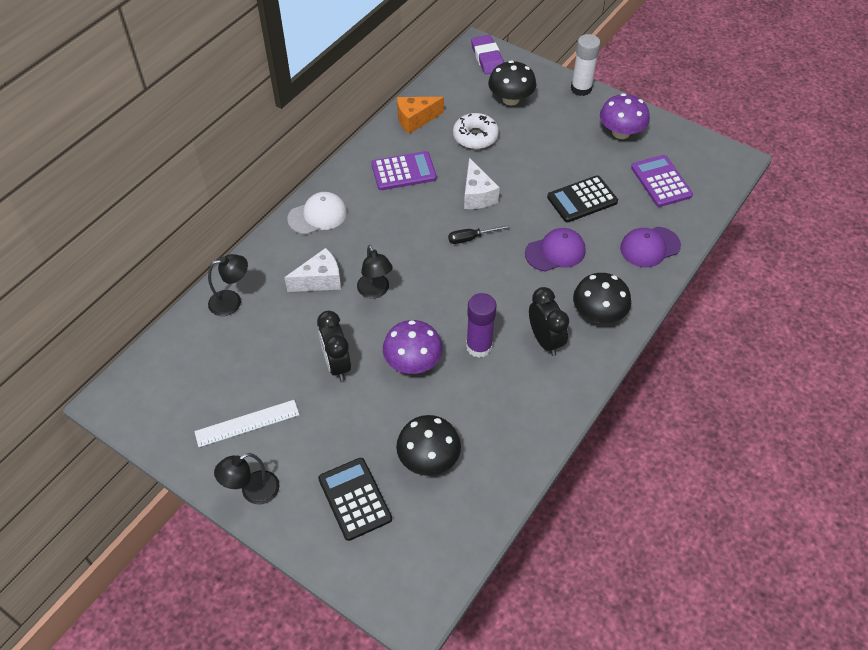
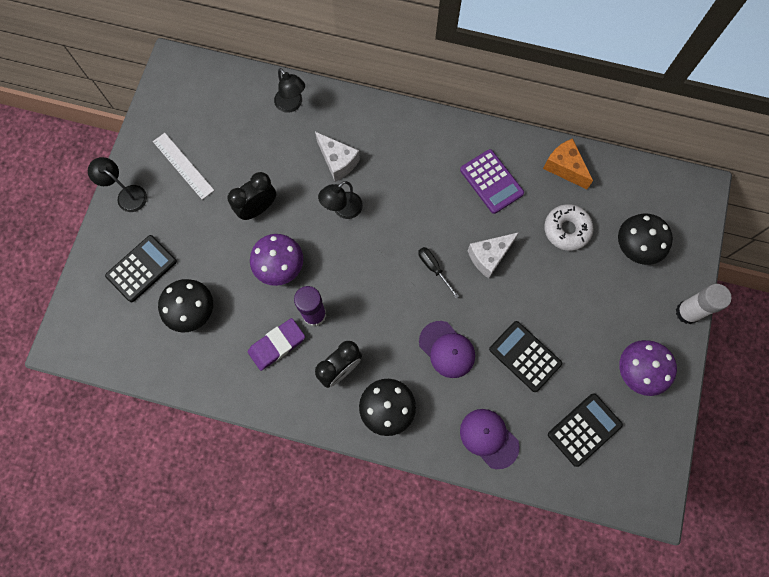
camera: 70 degrees right, 20 degrees up
(317, 215) = (408, 131): white cap -> none
(487, 58) = (688, 204): purple eraser -> purple eraser (277, 345)
(661, 181) = (584, 429): purple calculator -> black calculator

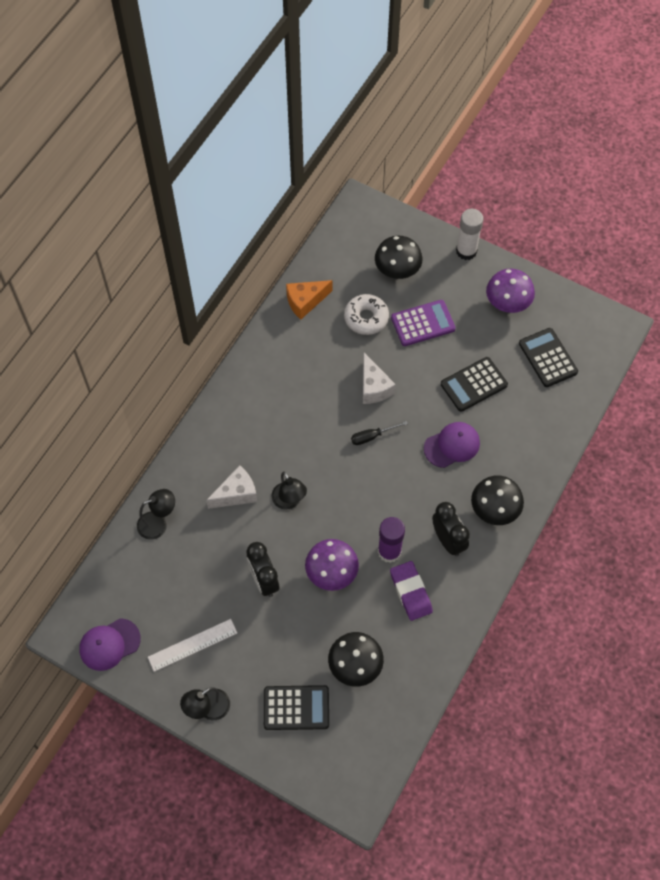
camera: 75 degrees left, 10 degrees down
(141, 269) = (296, 708): black calculator -> black calculator turned 120 degrees clockwise
(489, 438) = (539, 433): purple cap -> purple cap (109, 644)
(491, 182) = (300, 365): purple calculator -> purple calculator (423, 323)

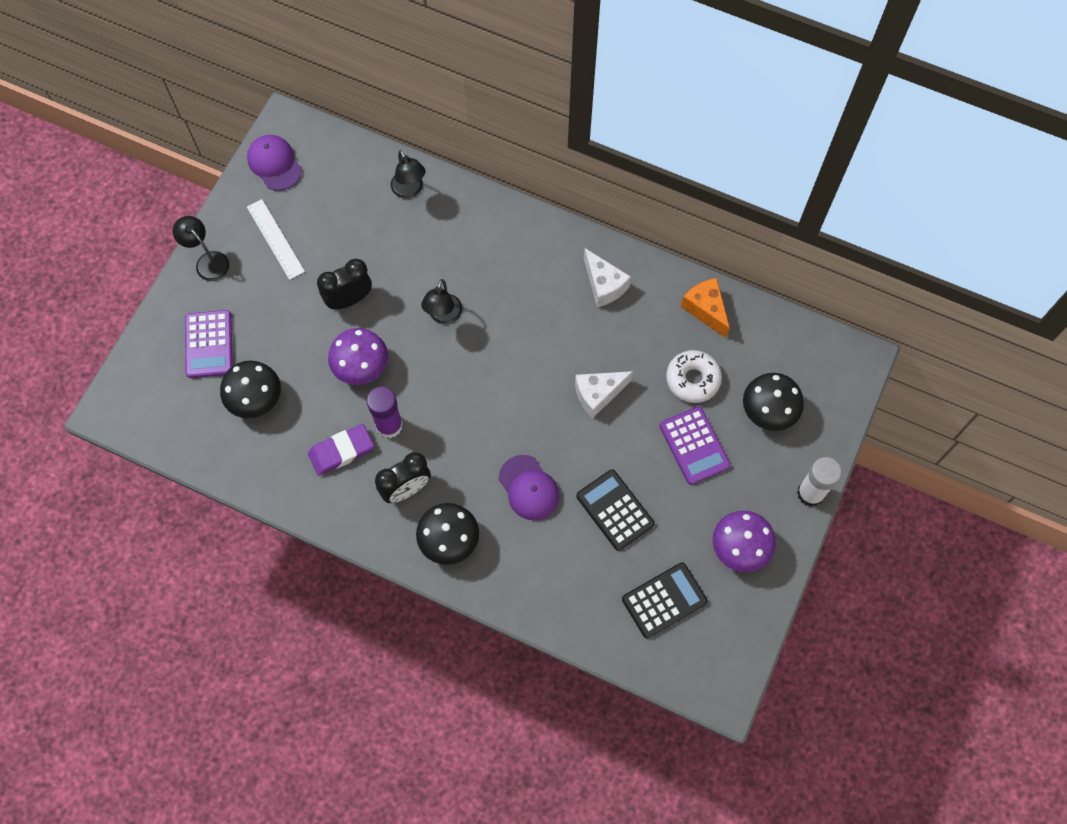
camera: 85 degrees right, 5 degrees up
(236, 494) = (449, 262): white cheese -> white cheese (604, 285)
(289, 501) = (443, 316): black lamp -> black lamp turned 45 degrees counterclockwise
(296, 708) = (209, 344): black calculator -> purple calculator
(372, 436) = (532, 397): black screwdriver -> none

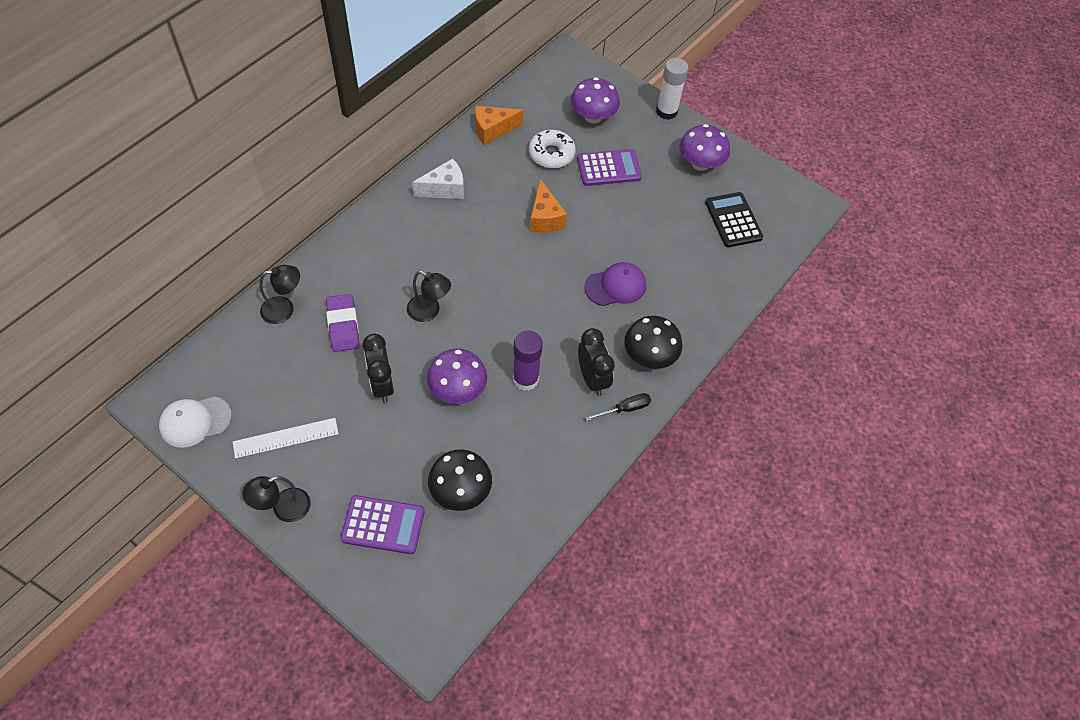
camera: 80 degrees left, 10 degrees down
(274, 164) = (195, 421): purple cap -> white cap
(341, 451) = (540, 424): purple eraser -> purple eraser (343, 325)
(379, 528) = (625, 409): none -> black screwdriver
(598, 394) = (545, 218): white cheese -> orange cheese
(615, 510) = (650, 232): black calculator -> none
(768, 411) = (593, 117): black mushroom -> purple mushroom

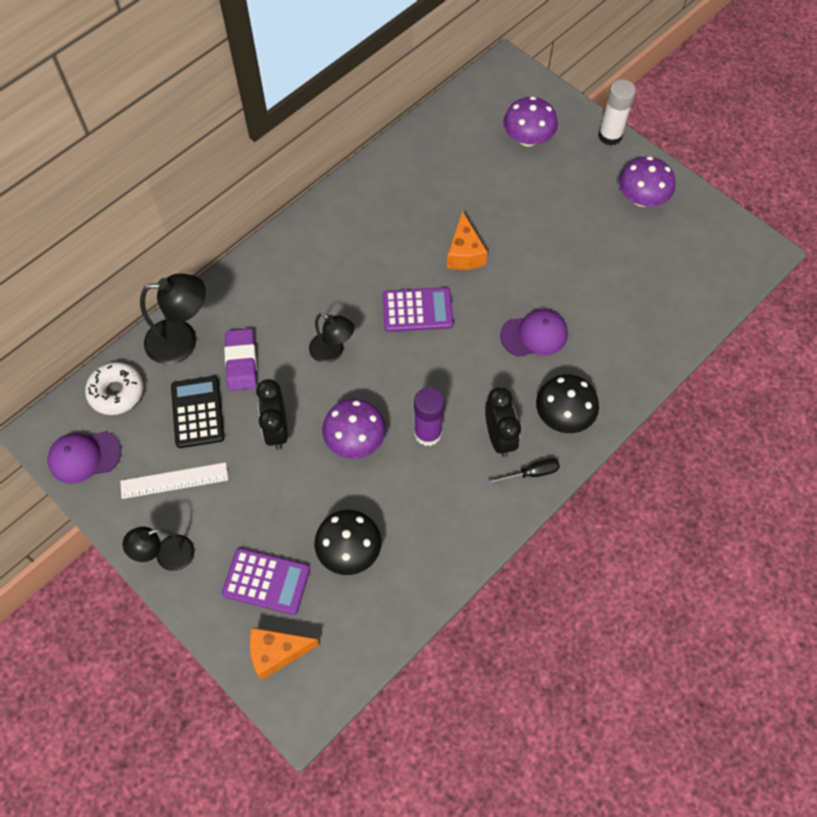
camera: 10 degrees right, 5 degrees up
(195, 421) = (84, 457): white cap -> purple cap
(284, 309) = (182, 340): black lamp -> black lamp, size x1.52
(445, 189) = (360, 215): white cheese -> none
(493, 130) = (417, 150): orange cheese -> orange cheese (277, 653)
(551, 154) = (478, 180): white donut -> white donut (116, 392)
(609, 168) = (539, 199): purple calculator -> purple calculator (417, 310)
(733, 220) = (671, 266): black calculator -> black calculator (198, 412)

